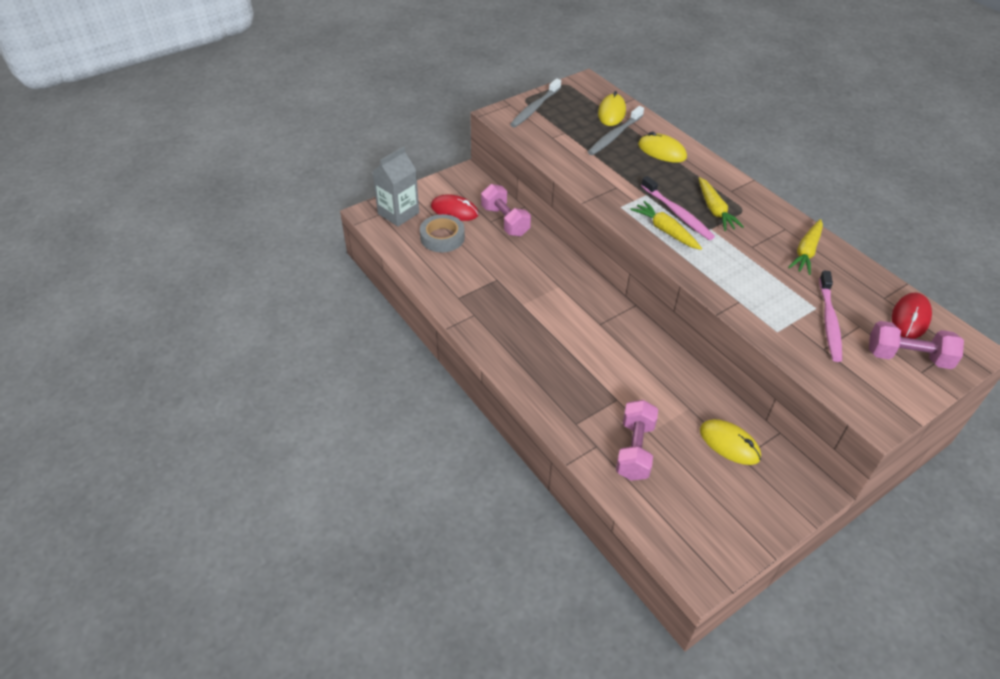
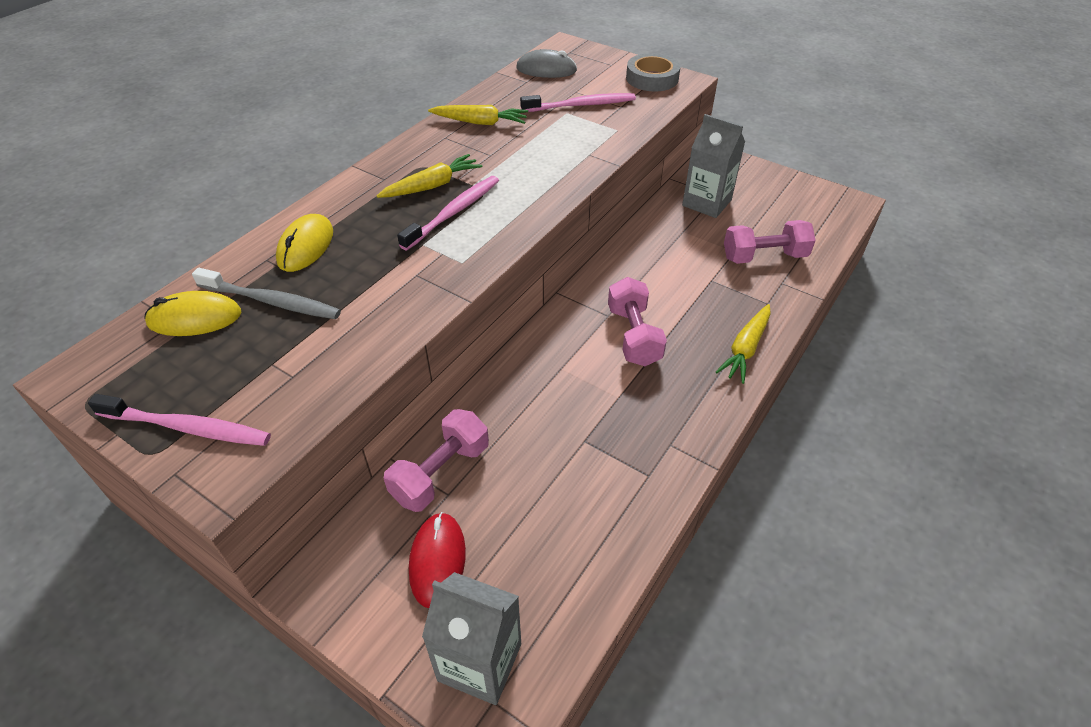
camera: 110 degrees left, 0 degrees up
(442, 237) = (520, 552): grey tape -> grey tape (652, 78)
(535, 108) = (187, 428): grey toothbrush -> pink toothbrush
(665, 231) = (496, 217): yellow carrot -> yellow carrot (745, 348)
(729, 444) = (706, 203): yellow mouse -> grey carton
(907, 357) = (598, 70): pink dumbbell -> pink dumbbell (633, 336)
(910, 318) = (546, 69): red mouse -> grey mouse

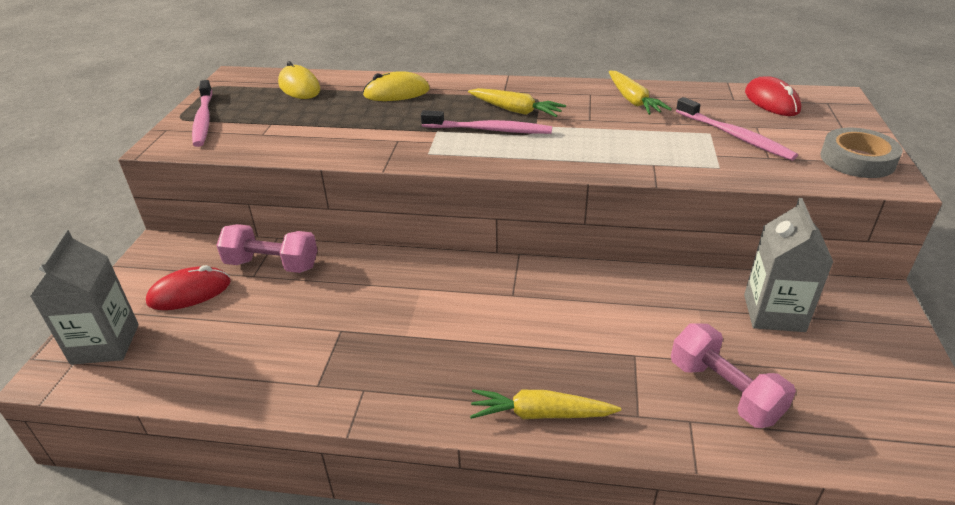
camera: 65 degrees right, 10 degrees down
(271, 301) = (330, 102): grey toothbrush -> none
(546, 69) = (771, 101): grey mouse -> red mouse
(633, 336) = (496, 321): pink dumbbell -> none

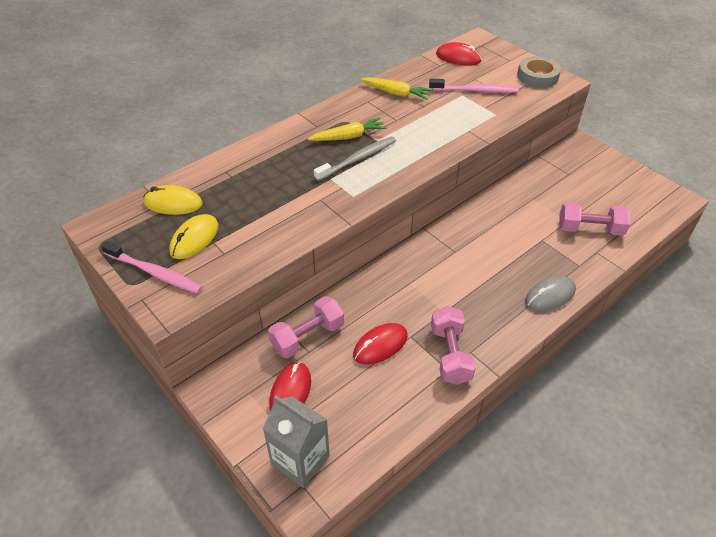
camera: 50 degrees left, 10 degrees up
(305, 316) = (380, 345): none -> red mouse
(342, 375) = (450, 354): none -> pink dumbbell
(396, 93) = (253, 166): yellow mouse -> yellow mouse (194, 239)
(489, 130) = (358, 159): pink toothbrush -> grey toothbrush
(541, 414) = (550, 296): yellow carrot -> grey mouse
(774, 313) = (559, 179): grey carton -> none

